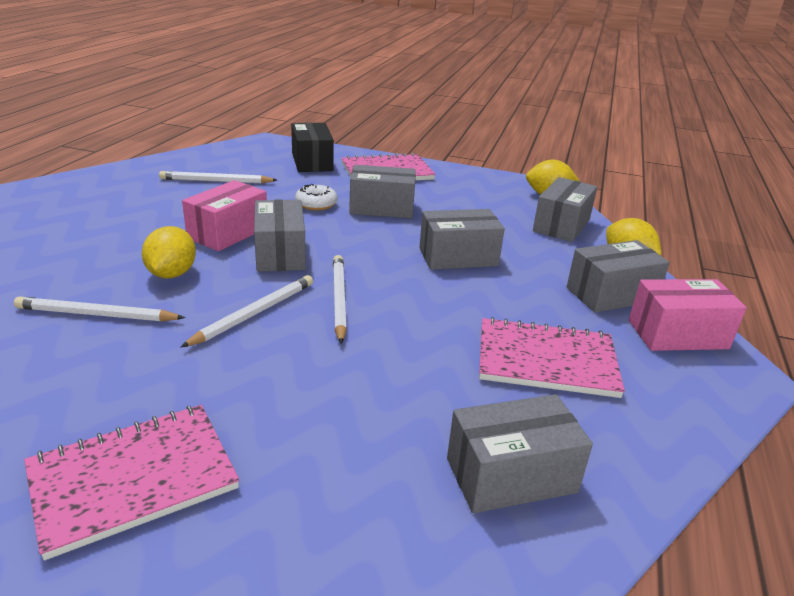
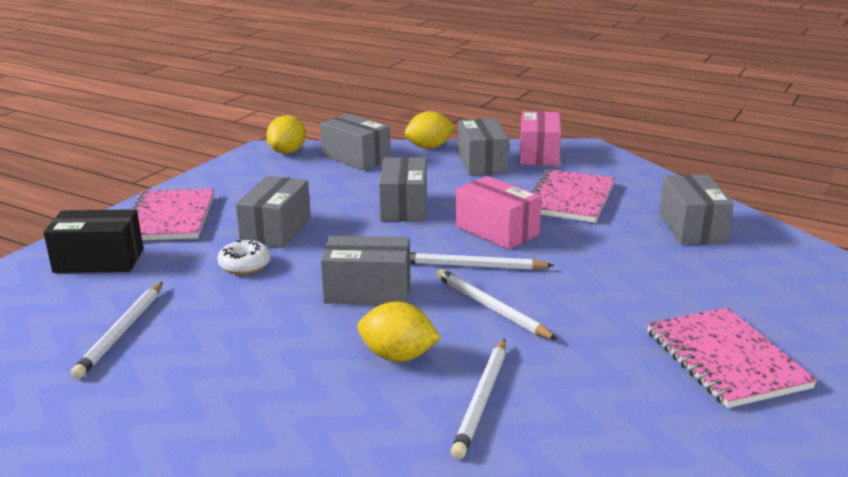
camera: 75 degrees left, 5 degrees down
(228, 233) = (301, 322): pink box -> pink box (497, 231)

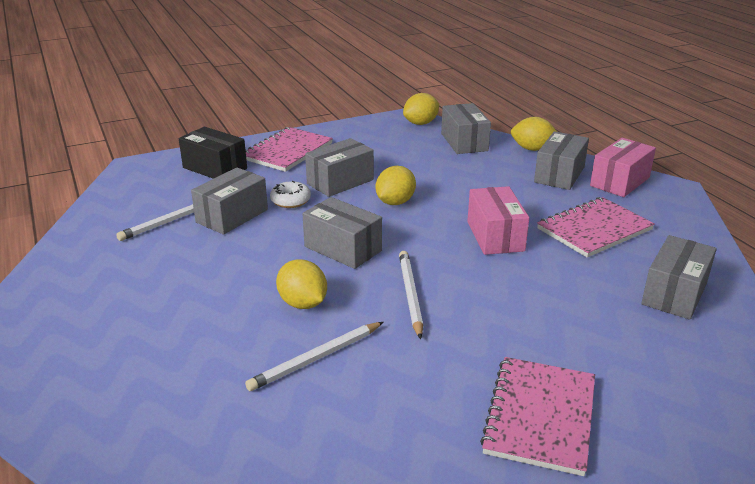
camera: 35 degrees right, 5 degrees up
(362, 231) = (395, 202): none -> yellow lemon
(404, 207) = (449, 193): grey box -> grey box (232, 216)
(472, 266) = (439, 257): white pencil -> none

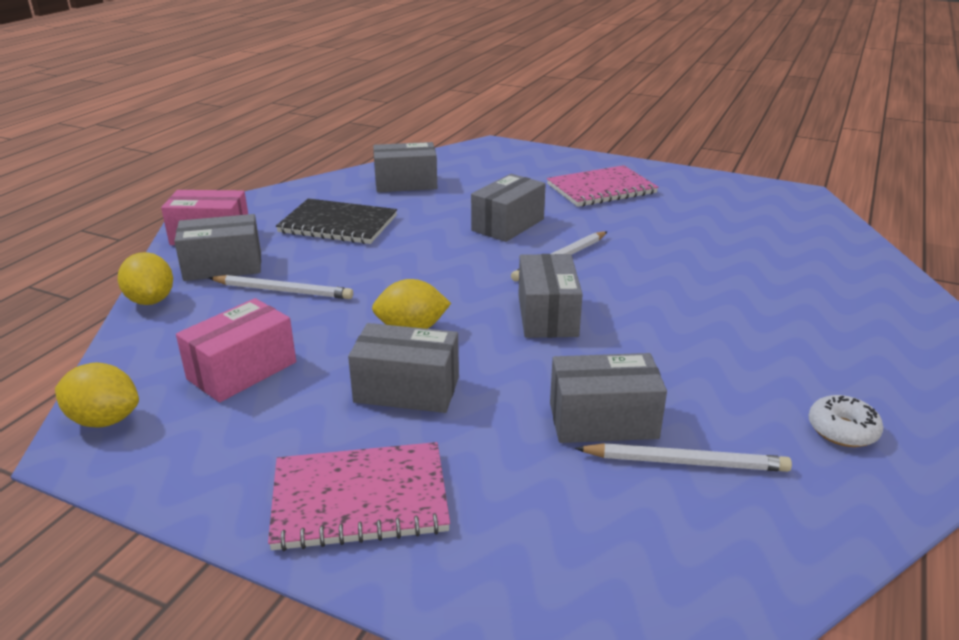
camera: 130 degrees left, 0 degrees up
(215, 168) = (514, 540): black box -> none
(290, 201) = (506, 399): white donut -> white donut (842, 430)
(303, 303) = (652, 294): yellow lemon -> none
(316, 358) = (690, 261): white pencil -> white pencil (283, 291)
(464, 142) = (165, 353): grey box -> grey box (508, 225)
(495, 236) = (411, 257): pink box -> pink box (242, 370)
(594, 229) = (338, 224): pink notebook -> black notebook

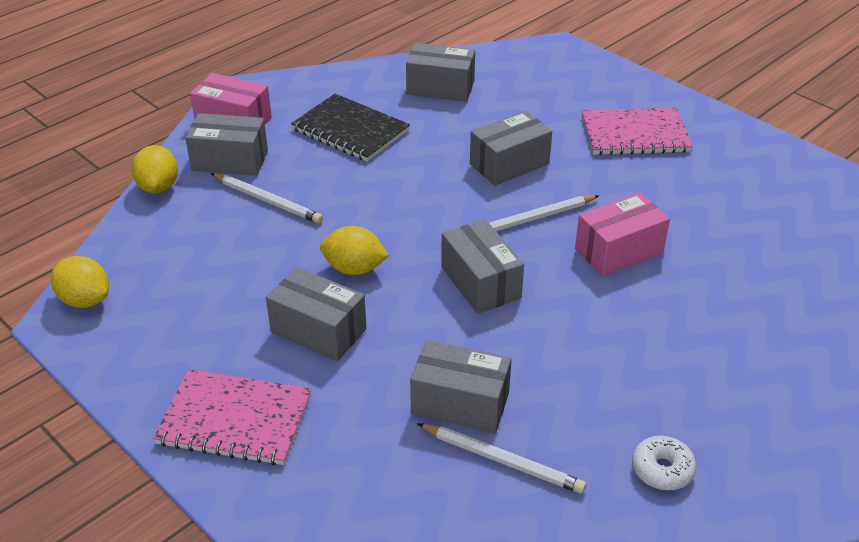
camera: 20 degrees right, 10 degrees up
(242, 370) = (200, 278): pink box -> pink box (618, 251)
(547, 315) = (480, 282): grey box -> grey box turned 45 degrees counterclockwise

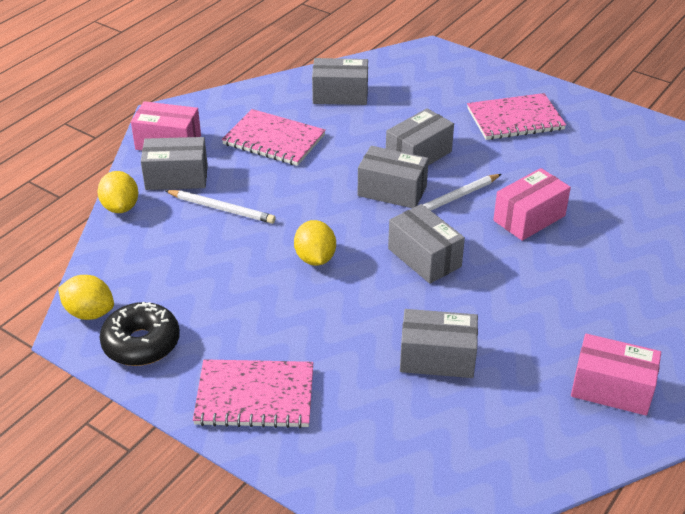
camera: 10 degrees left, 0 degrees up
(129, 342) = (141, 343): none -> black donut
(318, 330) = (301, 314): grey box -> grey box (392, 191)
(350, 130) = (274, 140): black notebook -> pink notebook
(354, 269) = (315, 258): yellow lemon -> yellow lemon turned 75 degrees clockwise
(502, 460) = (484, 399): white pencil -> none
(662, 470) = (611, 389): white donut -> pink box

